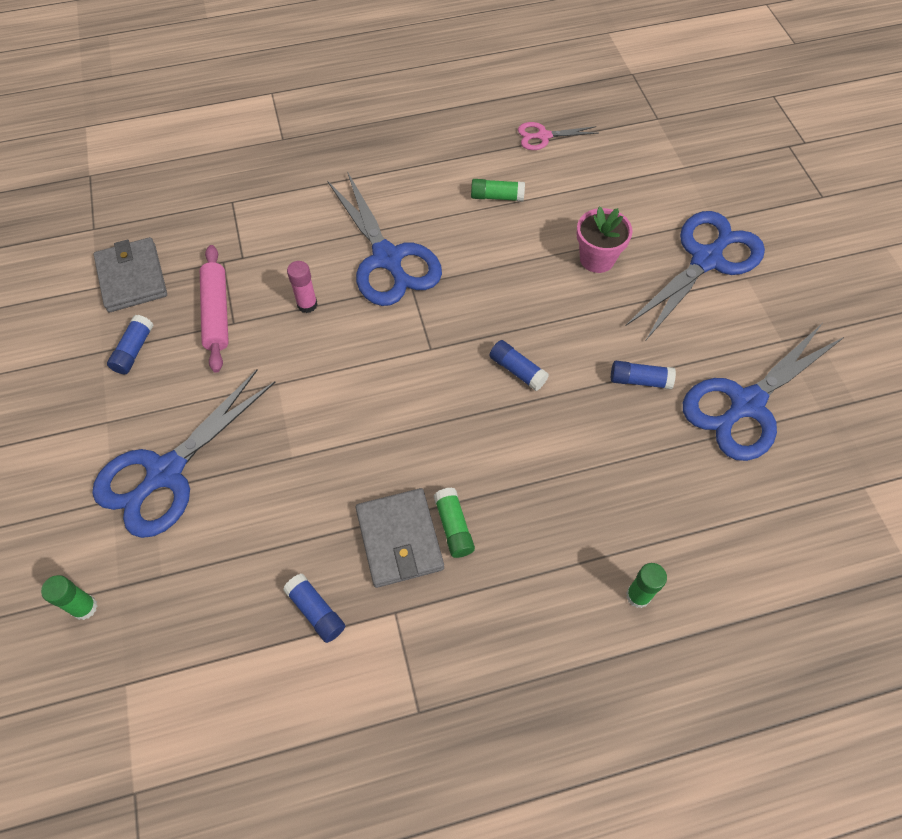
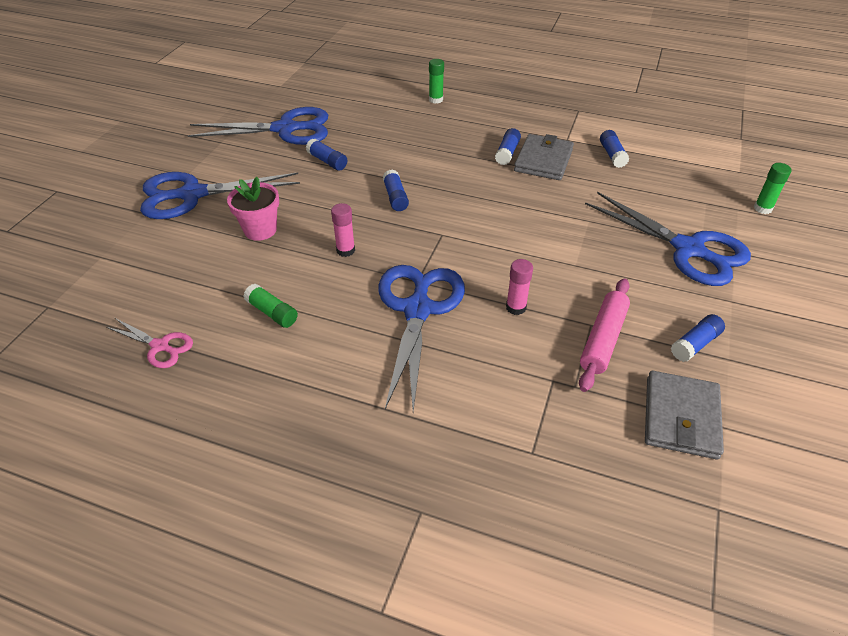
camera: 145 degrees left, 15 degrees down
(165, 473) = (688, 249): blue scissors -> blue scissors turned 60 degrees clockwise
(453, 527) = (507, 153): green glue stick -> blue glue stick
(500, 280) = (345, 250): none -> pink glue stick

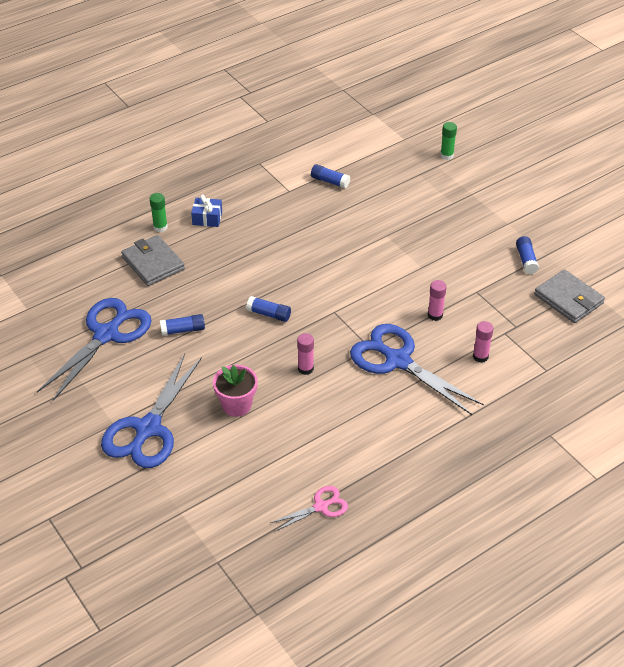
camera: 55 degrees left, 0 degrees up
(272, 313) = (337, 434): green glue stick -> none
(475, 115) = (207, 218): none -> blue gift
(491, 375) = (480, 356): none -> pink glue stick
(507, 153) = (274, 229): blue glue stick -> none
(543, 160) = (302, 217): grey wallet -> grey wallet (153, 263)
(603, 339) = (492, 294): pink rolling pin -> none
(688, 249) = (452, 211): blue scissors -> none

